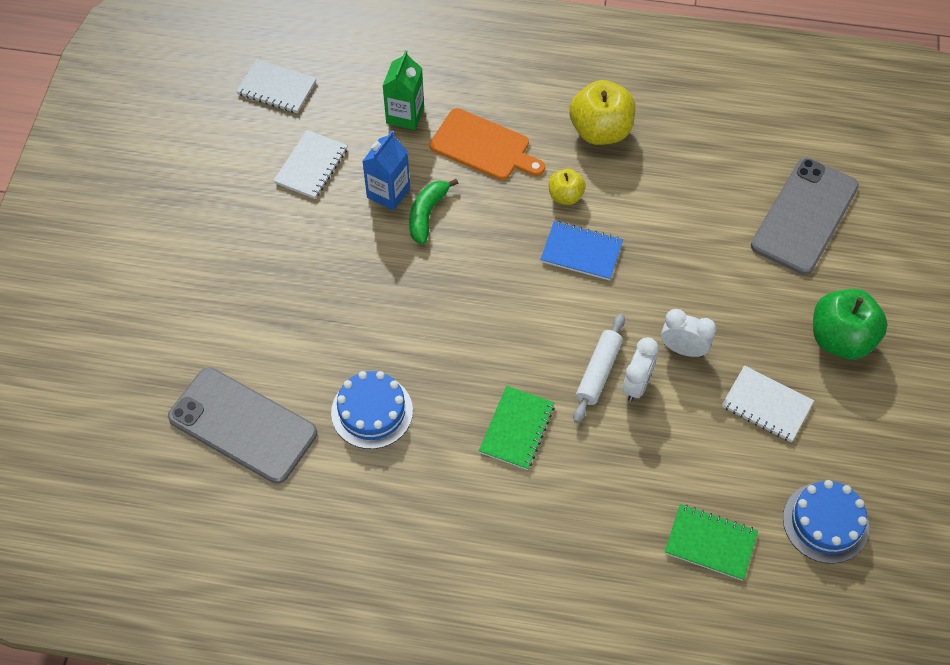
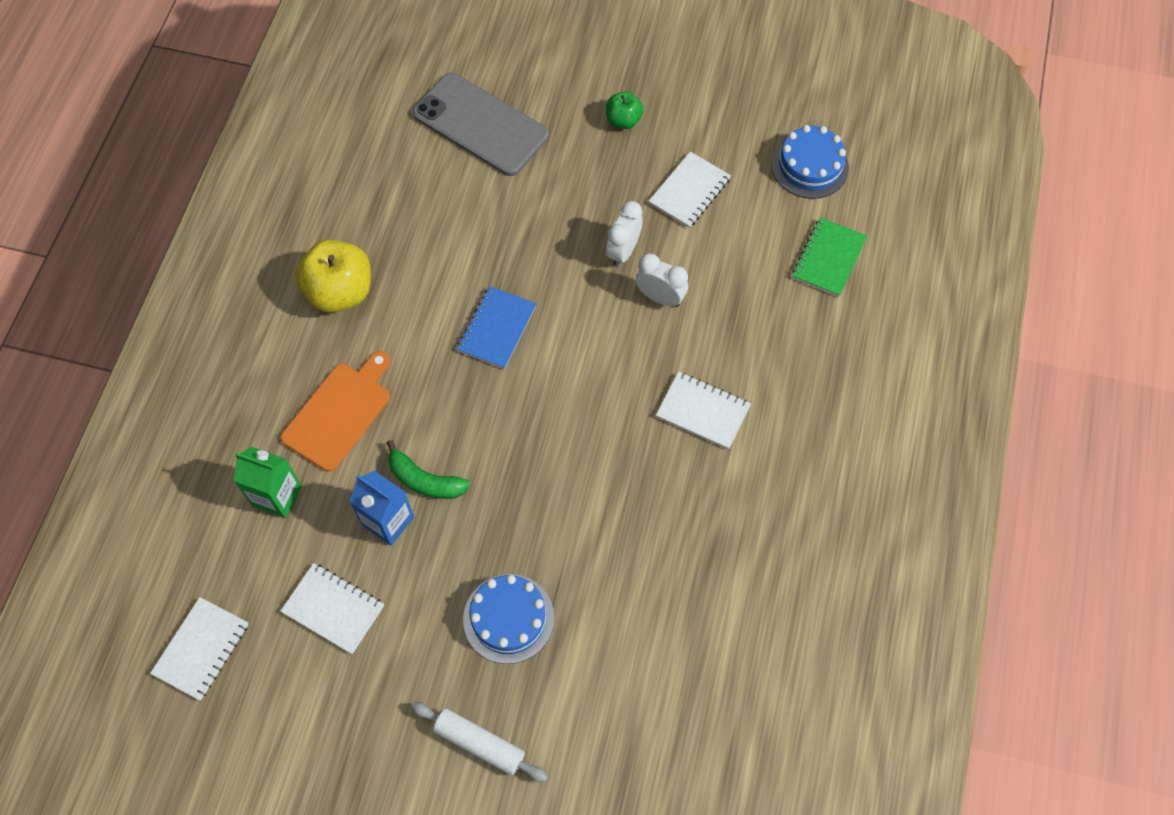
camera: 85 degrees left, 5 degrees up
(242, 425) = (683, 695): grey phone -> none
(372, 411) = (674, 553): blue cake -> blue cake (508, 618)
(517, 429) = (703, 411): green notebook -> white notebook
(565, 196) = (422, 336): yellow apple -> none
(598, 372) = (643, 329): white rolling pin -> white rolling pin (480, 743)
(841, 339) = (623, 120): green apple -> green apple, size x0.55

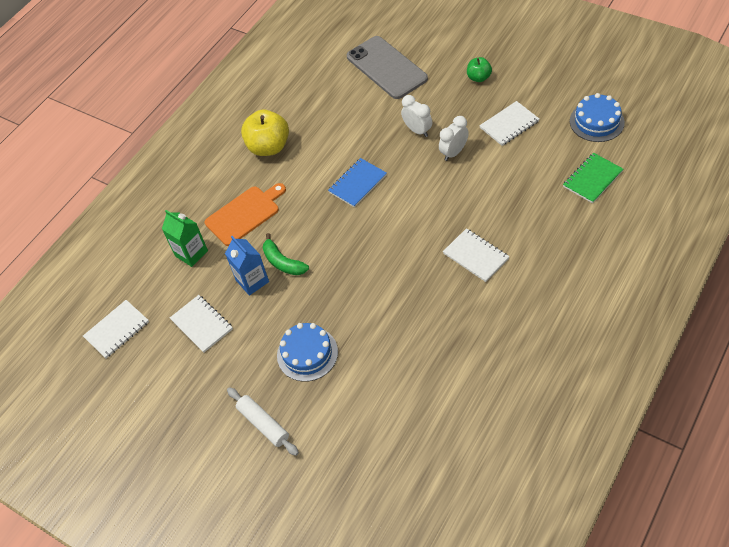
camera: 25 degrees right, 10 degrees down
(660, 297) = (469, 183): white clock -> white clock (417, 130)

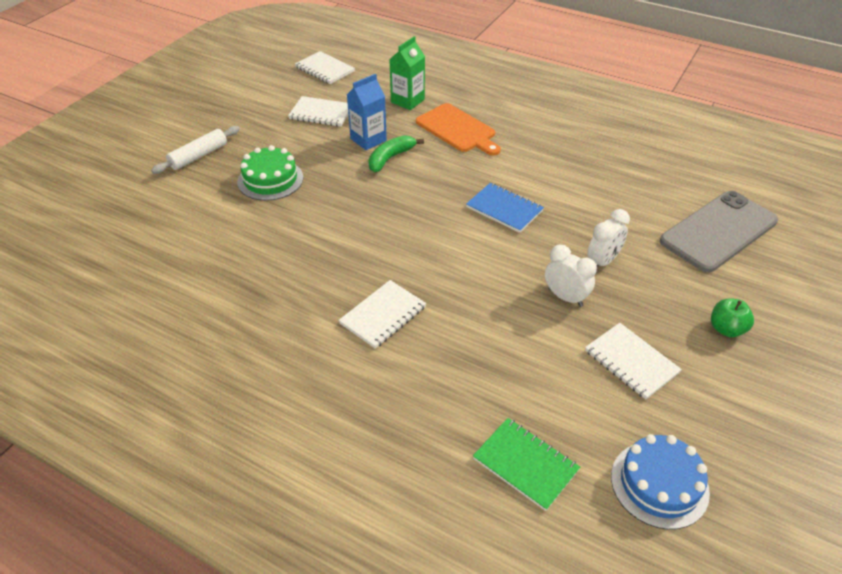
camera: 80 degrees right, 10 degrees down
(202, 324) = (321, 113): white notebook -> white notebook turned 60 degrees clockwise
(269, 147) = (557, 140): yellow apple -> none
(307, 353) = (270, 179): blue cake -> green cake

